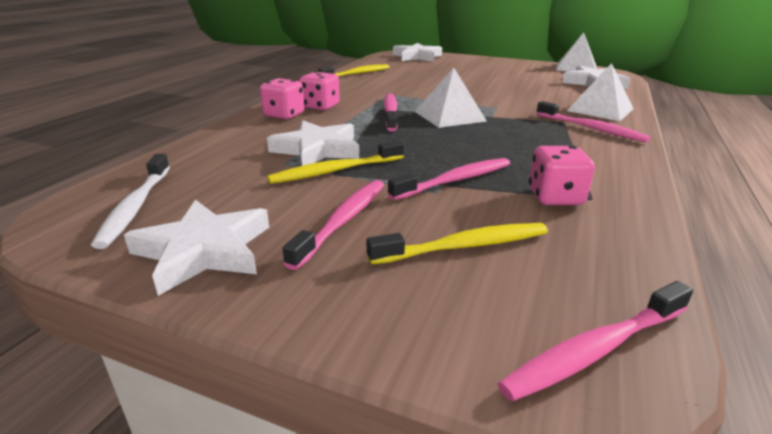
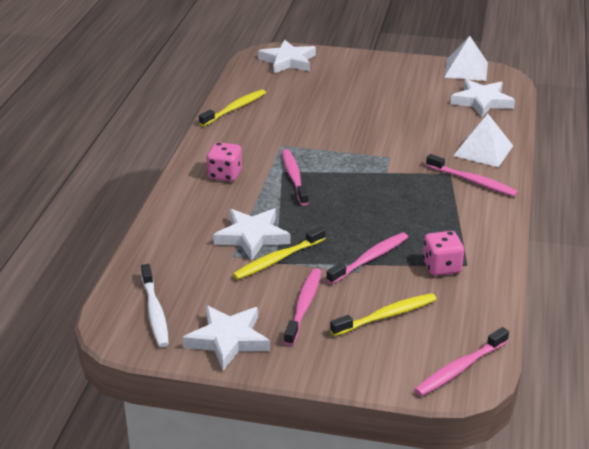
camera: 10 degrees left, 5 degrees up
(284, 115) = (198, 192): pink dice -> none
(449, 116) = (349, 176): white pyramid -> none

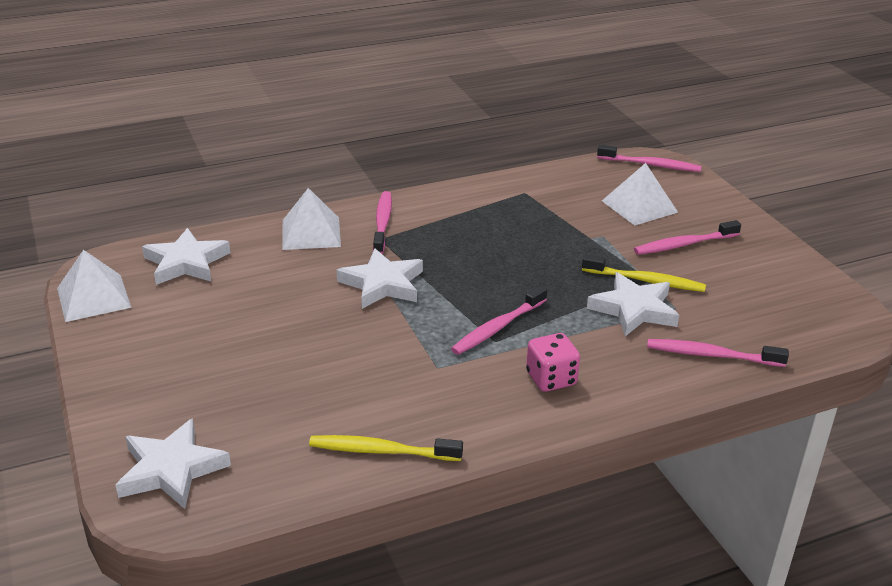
camera: 125 degrees left, 0 degrees up
(155, 312) = (807, 313): white toothbrush -> none
(228, 340) = (774, 262): white star -> white star (382, 284)
(370, 259) = (578, 236): pink toothbrush -> pink toothbrush (711, 355)
(386, 316) = (639, 206): yellow toothbrush -> white pyramid
(441, 267) = (543, 201): pink dice -> none

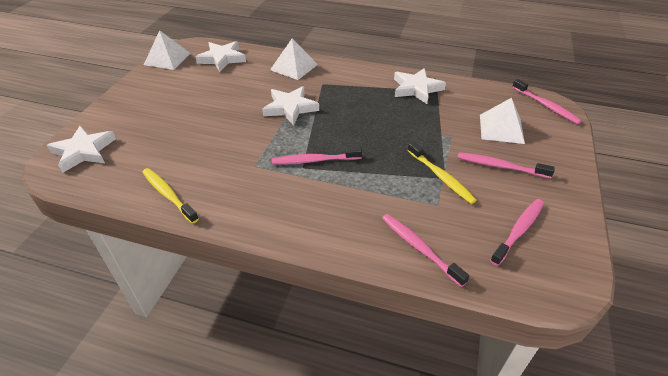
camera: 40 degrees right, 10 degrees up
(382, 223) = (335, 76): pink toothbrush -> pink toothbrush (518, 230)
(551, 379) = (301, 206): pink dice -> none
(634, 309) = (408, 191): white star -> white star (416, 88)

